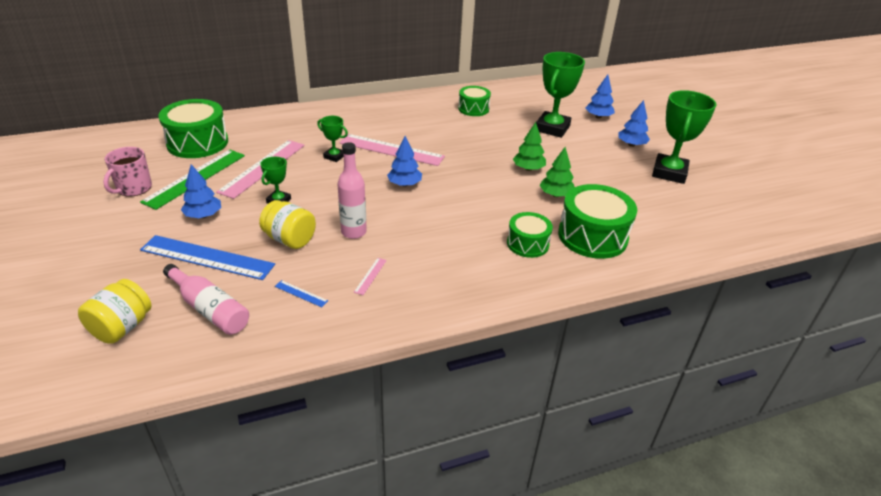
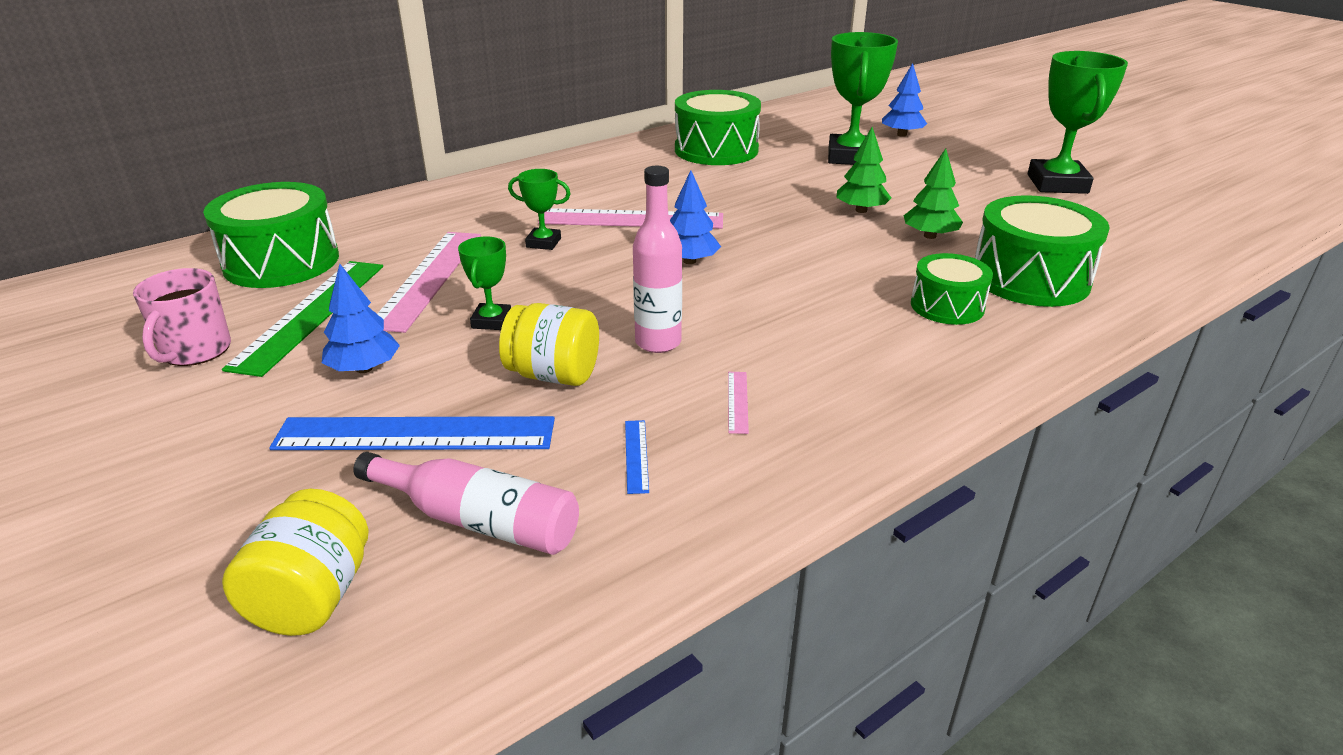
camera: 15 degrees left, 5 degrees down
(301, 293) = (636, 455): blue ruler -> blue ruler turned 75 degrees clockwise
(473, 109) = (716, 150): green drum -> green drum, size x1.67
(631, 145) = (976, 160): blue tree -> none

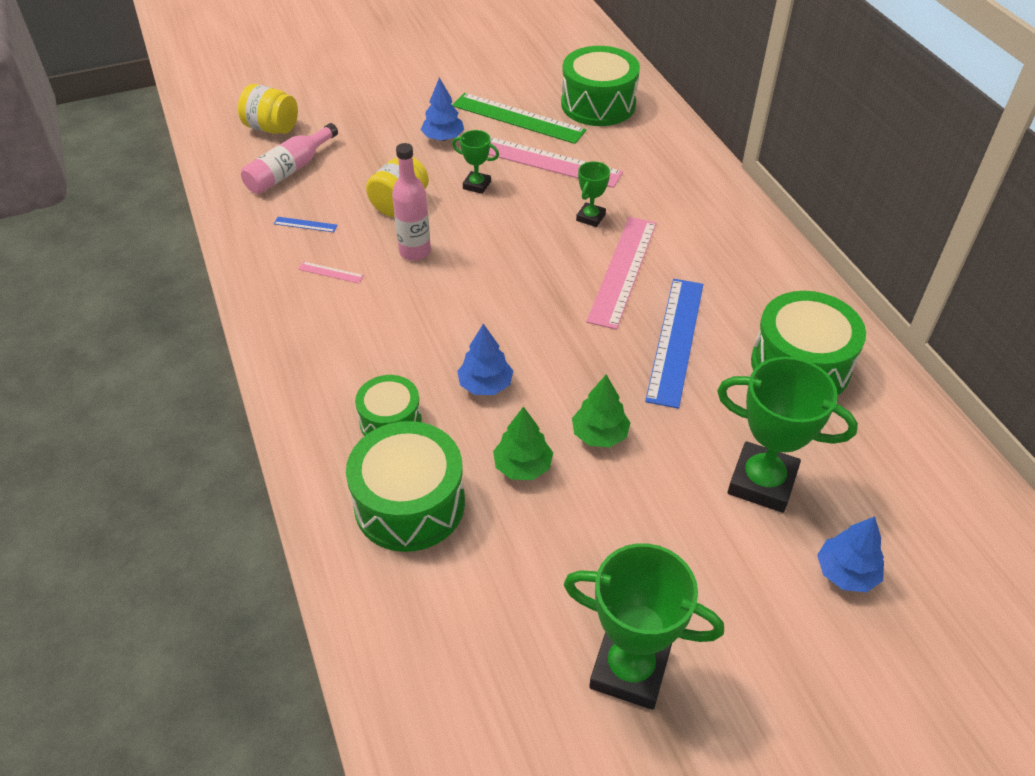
camera: 105 degrees right, 15 degrees up
(195, 351) = (491, 84): pink mug -> none
(415, 434) = (369, 154): blue ruler -> blue ruler (676, 340)
(689, 261) = (529, 290): blue tree -> blue tree (485, 385)

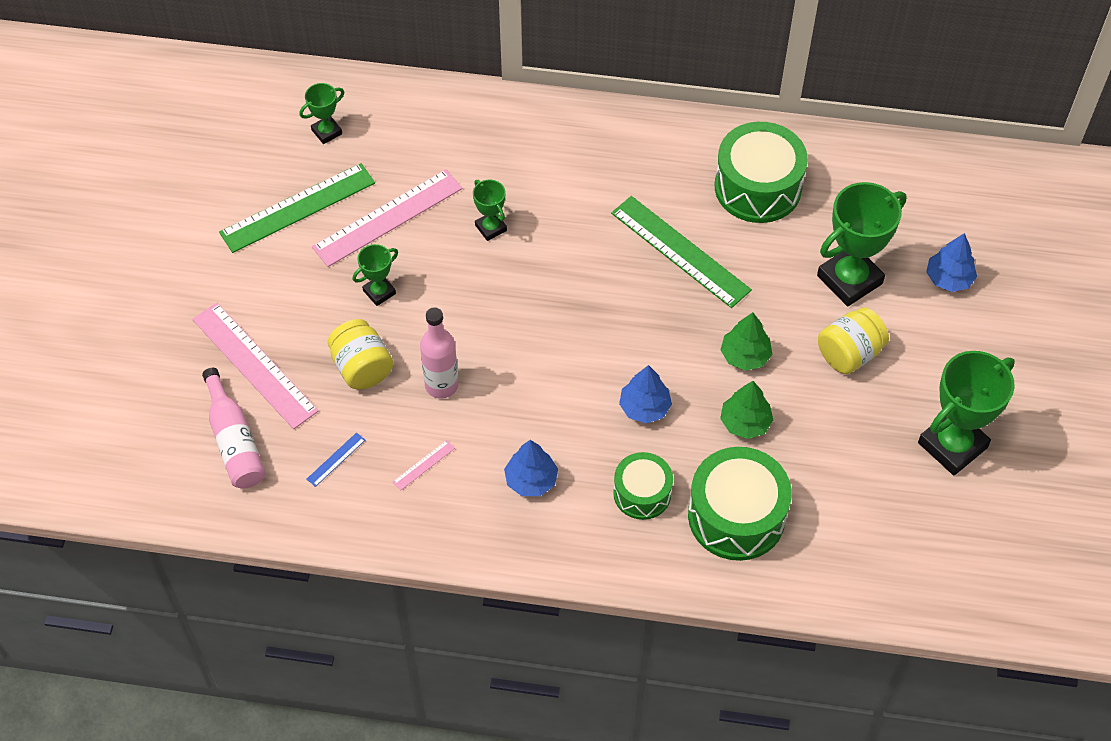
camera: 60 degrees left, 10 degrees up
(272, 128) = (143, 430): yellow jar -> yellow jar (849, 353)
(443, 138) = (282, 285): blue tree -> blue tree (531, 480)
(598, 104) = (327, 132): green drum -> green trophy
(622, 270) = (575, 242): pink ruler -> pink ruler (254, 365)
(676, 340) = (680, 251): blue ruler -> green ruler

